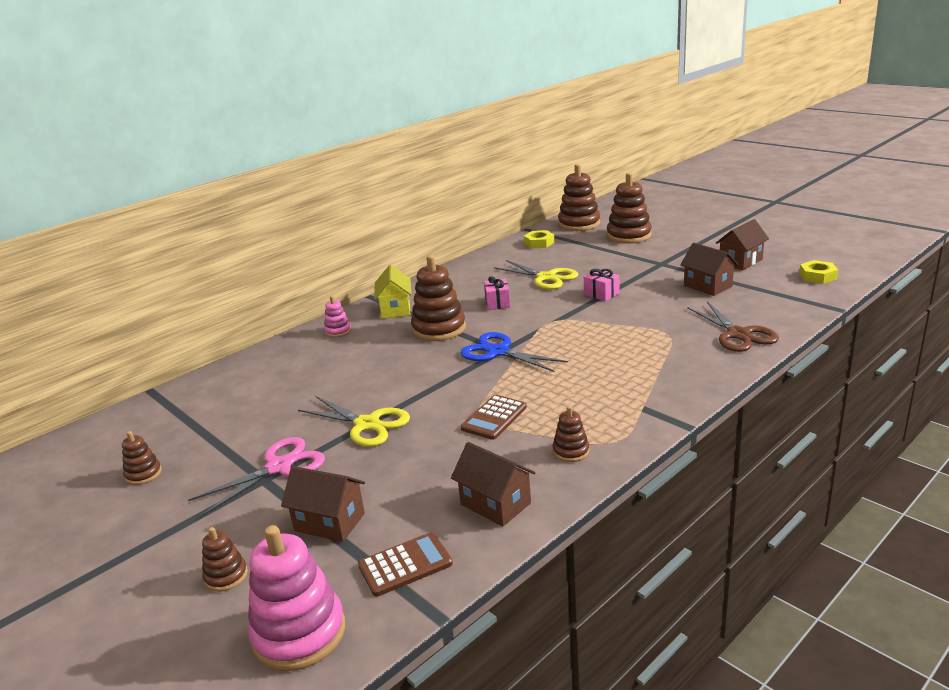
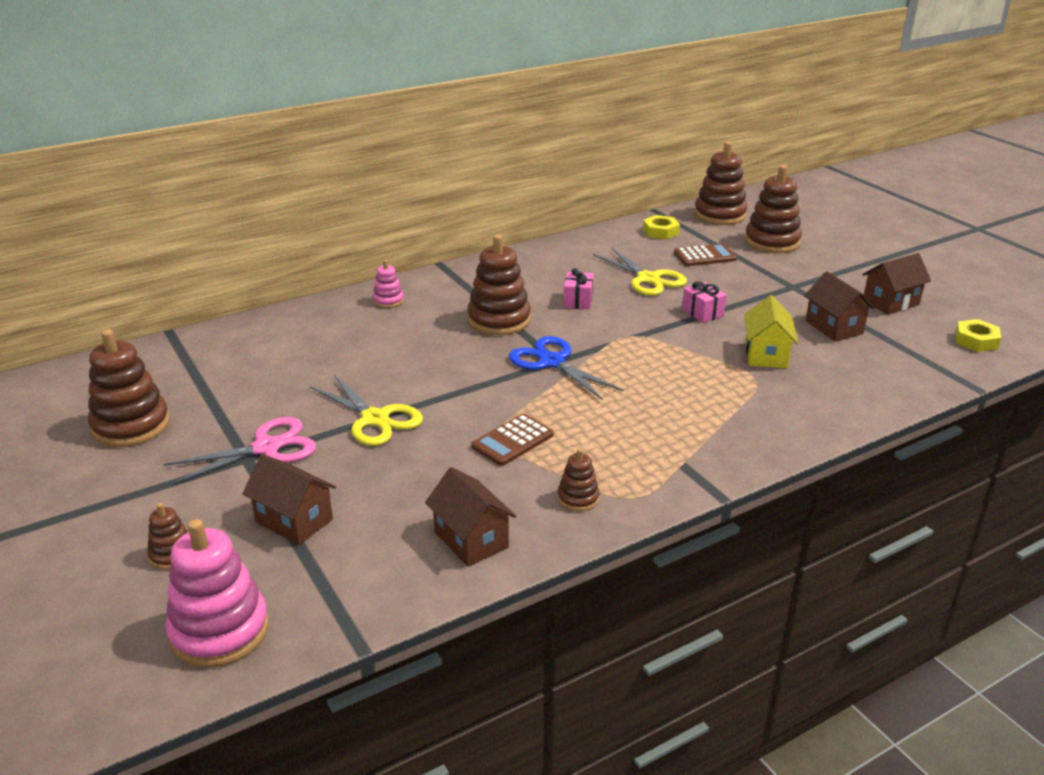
camera: 10 degrees right, 5 degrees up
(143, 474) = (131, 426): brown stacking toy -> brown stacking toy, size x1.99
(395, 309) = (461, 286): yellow house -> yellow house (766, 354)
(405, 565) = (351, 585): brown calculator -> brown calculator (705, 256)
(738, 334) = (838, 397): brown scissors -> none

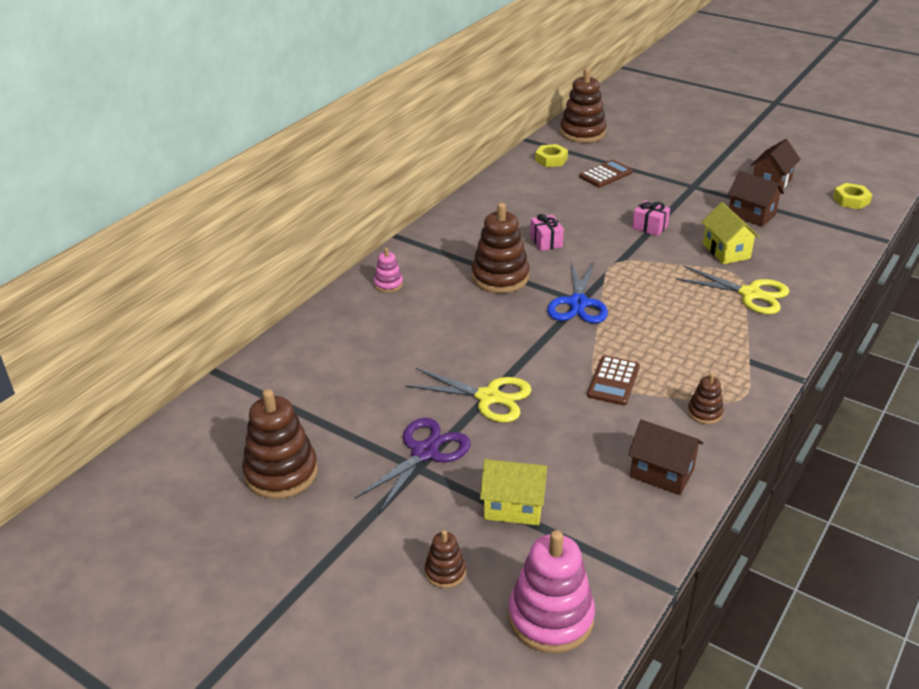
camera: 25 degrees left, 5 degrees up
(267, 448) = (425, 452): pink scissors -> purple scissors
(294, 520) = (513, 507): brown house -> yellow house
(552, 362) = (578, 303): blue scissors -> blue scissors turned 105 degrees counterclockwise
(648, 279) = (582, 207): yellow scissors -> yellow scissors (750, 294)
(772, 242) = (643, 149): brown stacking toy -> none

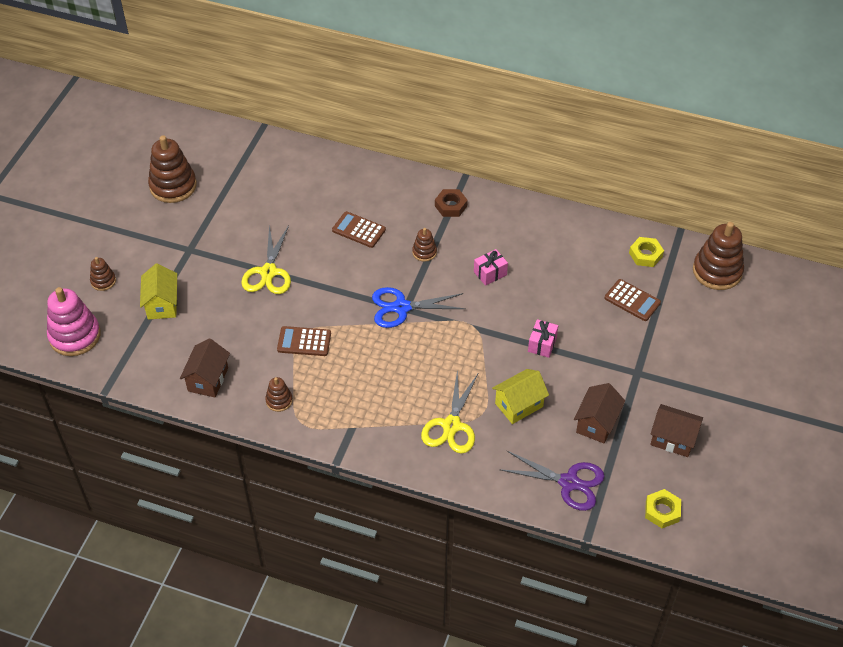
camera: 75 degrees right, 15 degrees up
(388, 284) = (393, 187): pink stacking toy -> none
(425, 452) = (204, 250): purple scissors -> purple scissors (569, 482)
(438, 251) = (451, 206): none -> brown nut
(446, 317) = (359, 230): none -> brown calculator
(500, 277) = (424, 252): brown stacking toy -> brown stacking toy, size x0.50

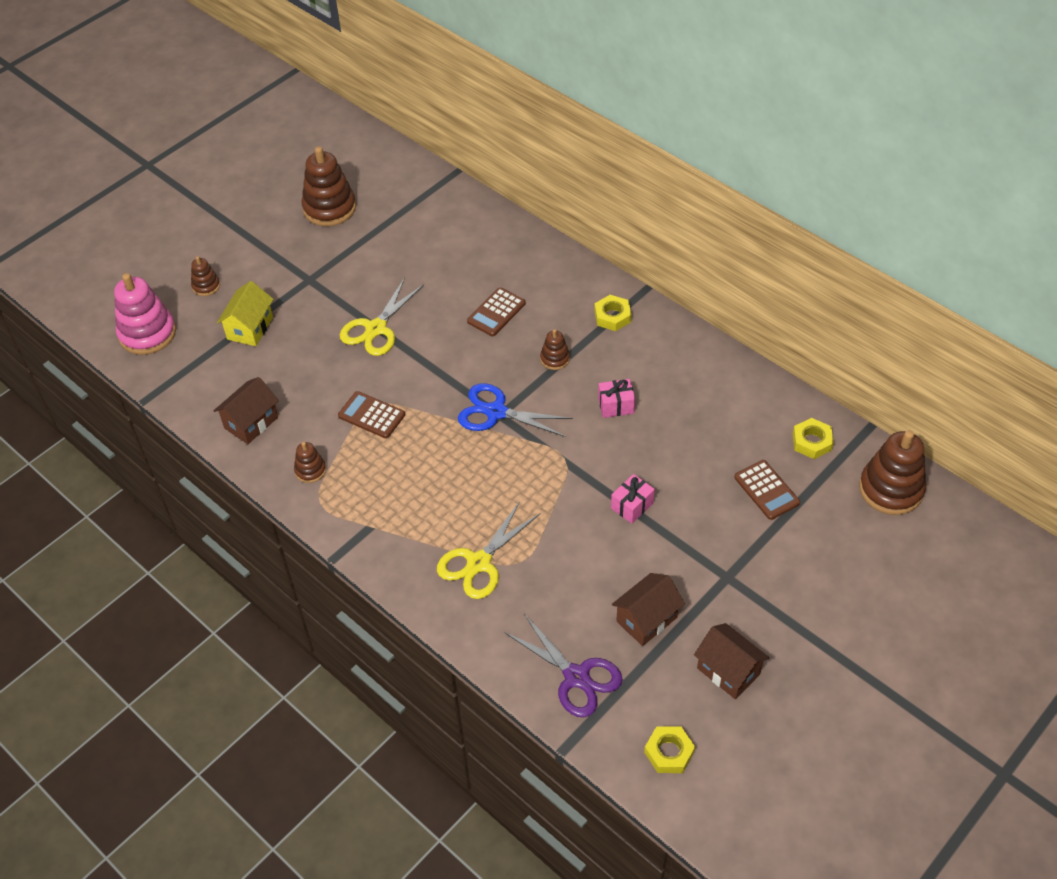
camera: 25 degrees right, 0 degrees up
(359, 230) = (496, 312): brown calculator -> brown calculator turned 105 degrees counterclockwise
(451, 206) = (612, 316): brown nut -> yellow nut
(519, 405) = (567, 566): yellow house -> none

